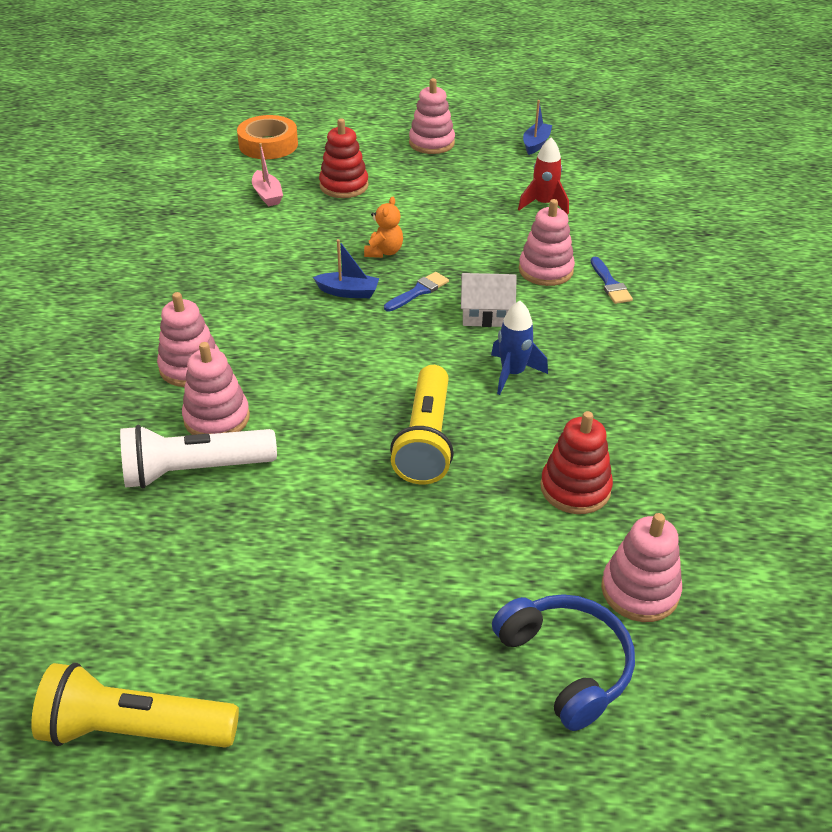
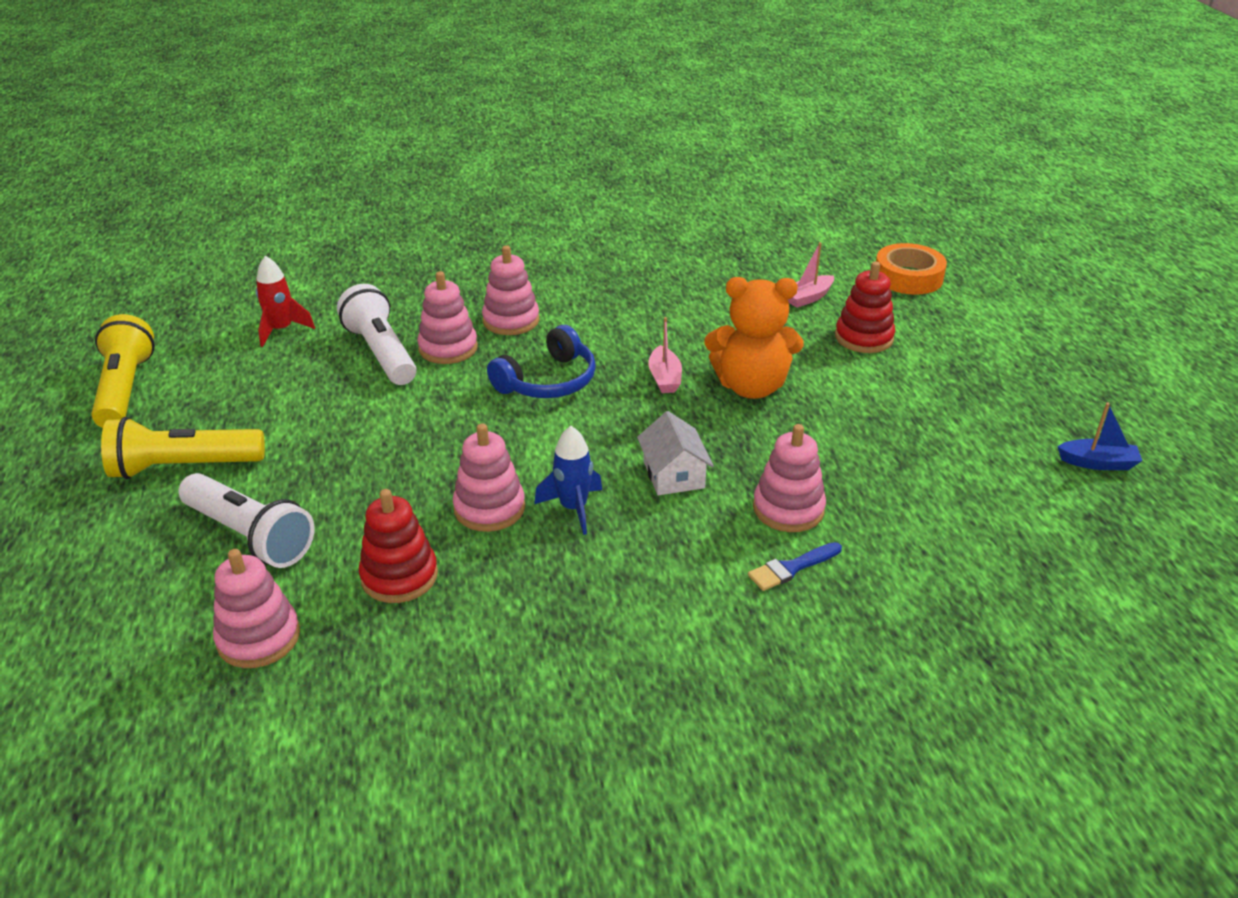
camera: 75 degrees right, 5 degrees down
(348, 292) = (664, 378): blue boat -> pink boat
(384, 252) = (751, 387): orange teddy bear -> orange teddy bear, size x1.96
(418, 291) = (690, 421): blue brush -> none
(425, 440) = (449, 466): yellow flashlight -> yellow flashlight (184, 467)
(431, 143) = (1015, 379): pink stacking toy -> pink stacking toy (489, 508)
(489, 595) = (250, 536): none -> white flashlight
(543, 204) = (942, 489): red rocket -> red rocket (281, 330)
(566, 665) = (168, 594): blue headphones -> blue headphones (548, 381)

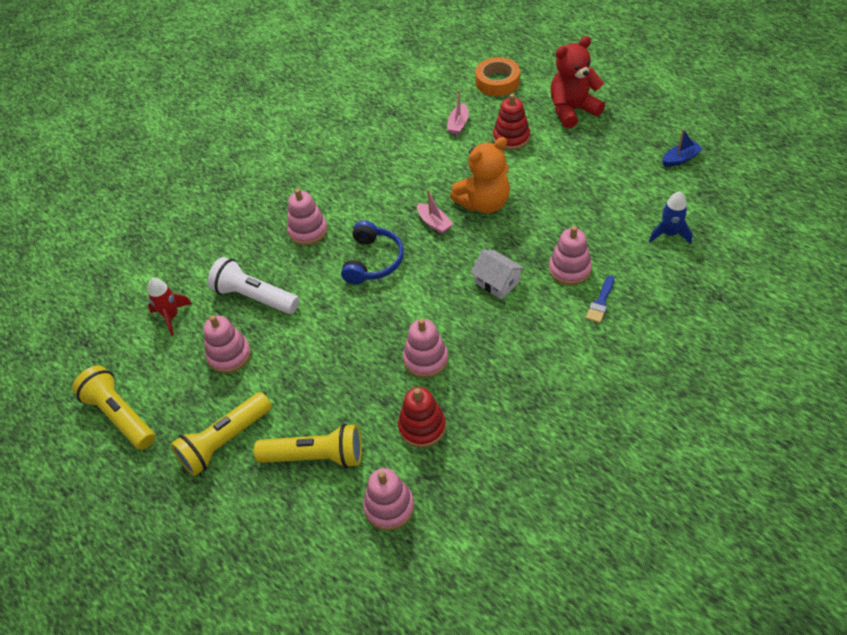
camera: 30 degrees left, 15 degrees up
(250, 536) = (316, 456): white flashlight -> yellow flashlight
(448, 348) = (291, 271): pink stacking toy -> pink stacking toy (229, 355)
(573, 508) = (468, 332): blue rocket -> blue rocket (669, 234)
(983, 344) = (572, 110): none -> red teddy bear

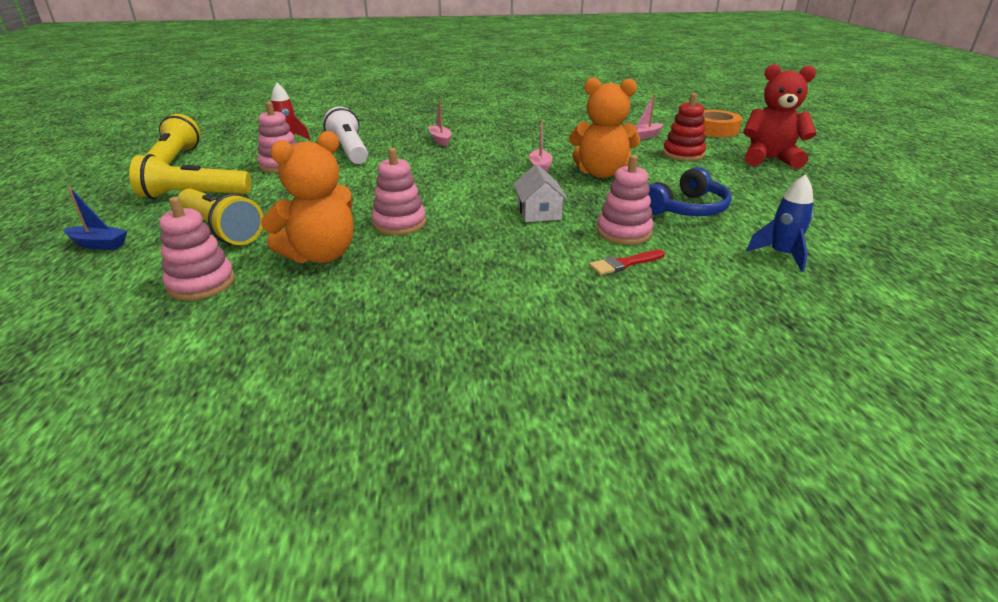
camera: 35 degrees right, 20 degrees down
(308, 231) = (440, 140): pink stacking toy -> pink boat
(373, 261) = (458, 166): blue headphones -> blue headphones (687, 209)
(422, 427) = (321, 255): red stacking toy -> orange teddy bear
(600, 302) = (624, 264): blue brush -> red brush
(680, 159) = (865, 218): blue boat -> blue boat (99, 244)

